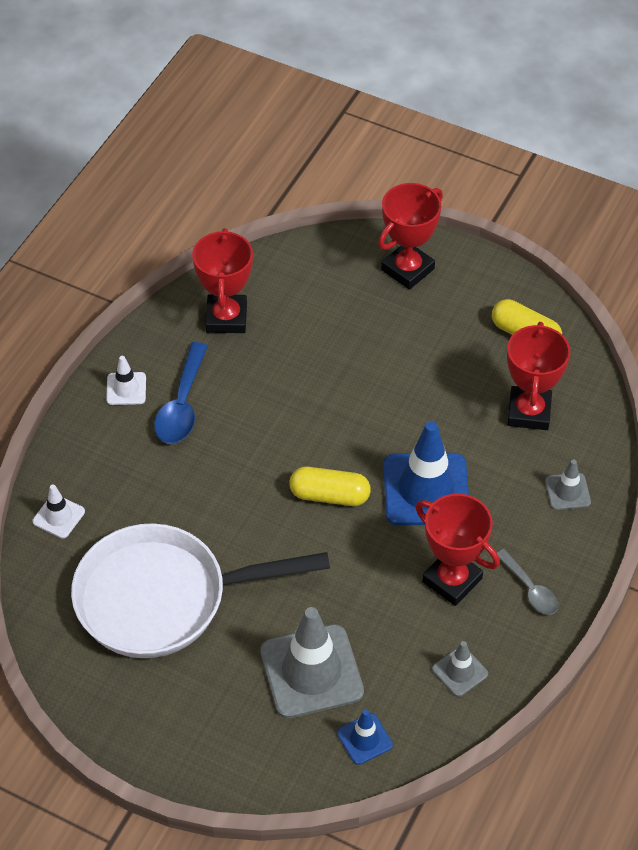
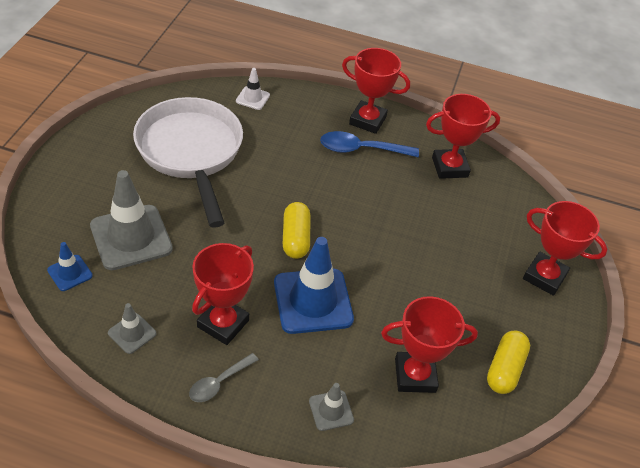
camera: 75 degrees right, 5 degrees down
(126, 389) = (367, 120): white traffic cone -> red trophy

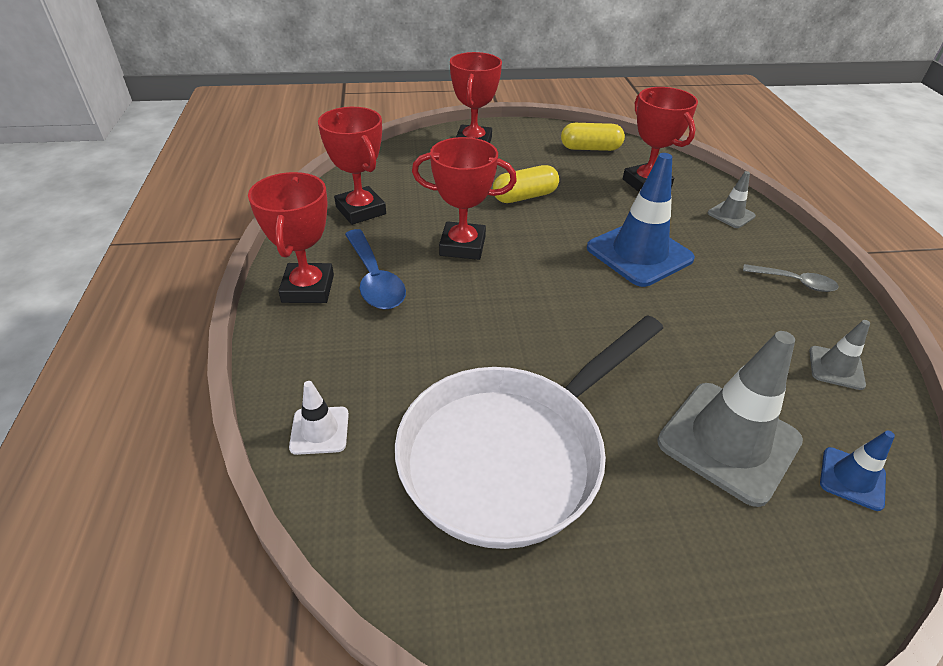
camera: 110 degrees left, 5 degrees down
(223, 323) = (737, 303): red trophy -> red trophy (462, 246)
(295, 238) = (572, 289): yellow capsule -> yellow capsule (524, 196)

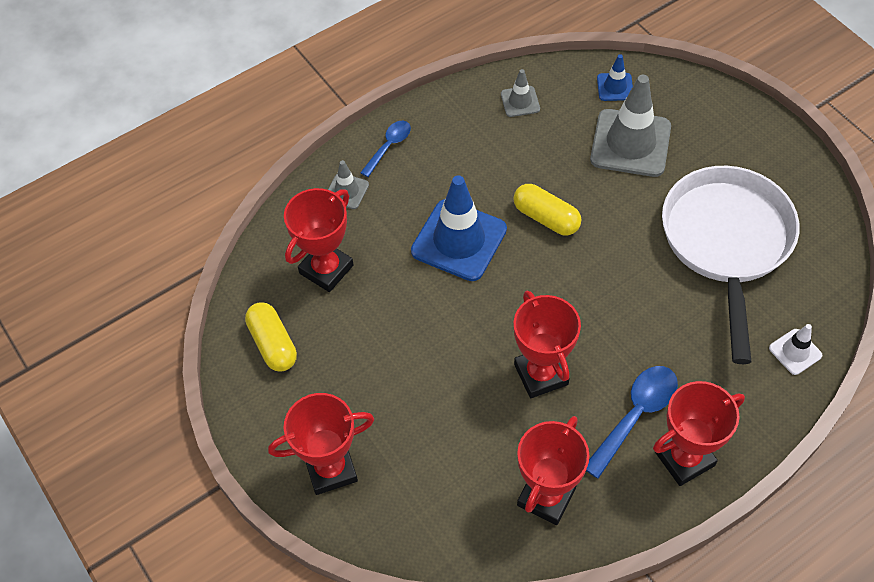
camera: 115 degrees left, 15 degrees up
(511, 454) = (726, 242): white pan -> white pan turned 105 degrees counterclockwise
(524, 196) = (420, 363): yellow capsule -> yellow capsule (546, 218)
(783, 252) = (389, 146): none -> blue spoon
(794, 282) = (430, 134): grey spoon -> none

